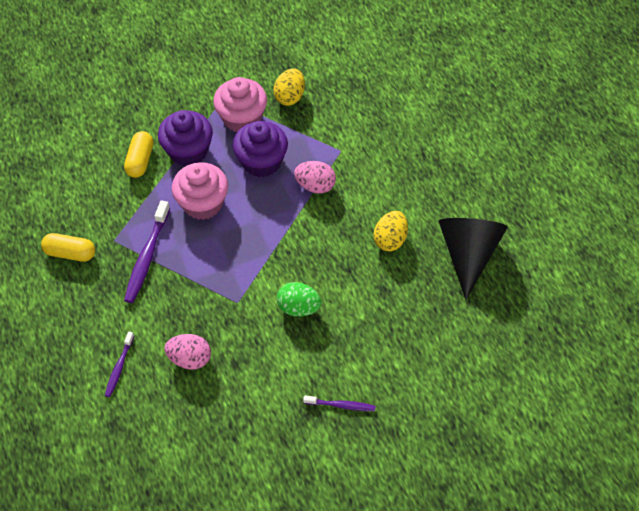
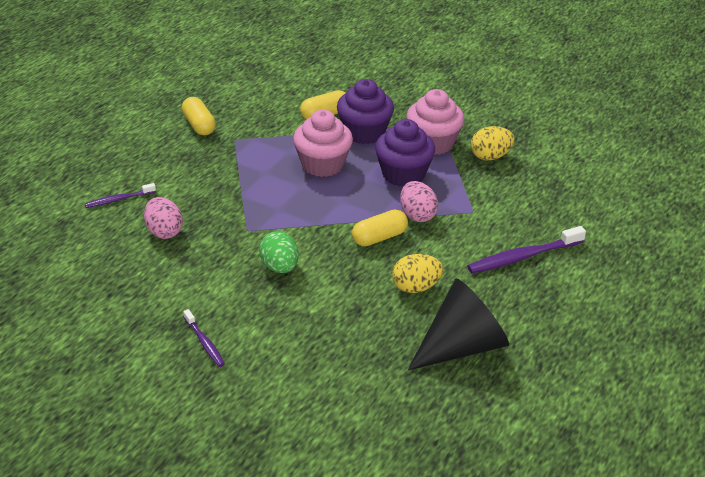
camera: 50 degrees right, 20 degrees down
(147, 257) = (237, 162): purple toothbrush -> purple toothbrush (523, 257)
(319, 225) = (379, 238): none -> yellow capsule

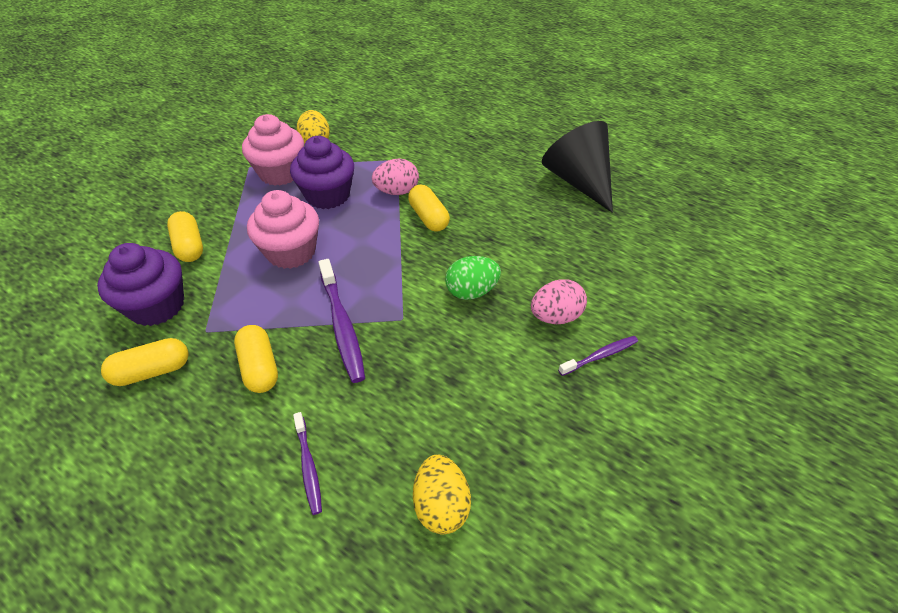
camera: 85 degrees left, 10 degrees up
(164, 232) = (394, 404): pink egg -> pink egg (555, 316)
(200, 168) = (260, 367): none -> yellow capsule
(364, 133) = (241, 217): purple cupcake -> purple cupcake (157, 306)
(416, 287) = (503, 200): yellow egg -> yellow egg (441, 505)
(523, 257) = (463, 140): purple toothbrush -> purple toothbrush (342, 326)

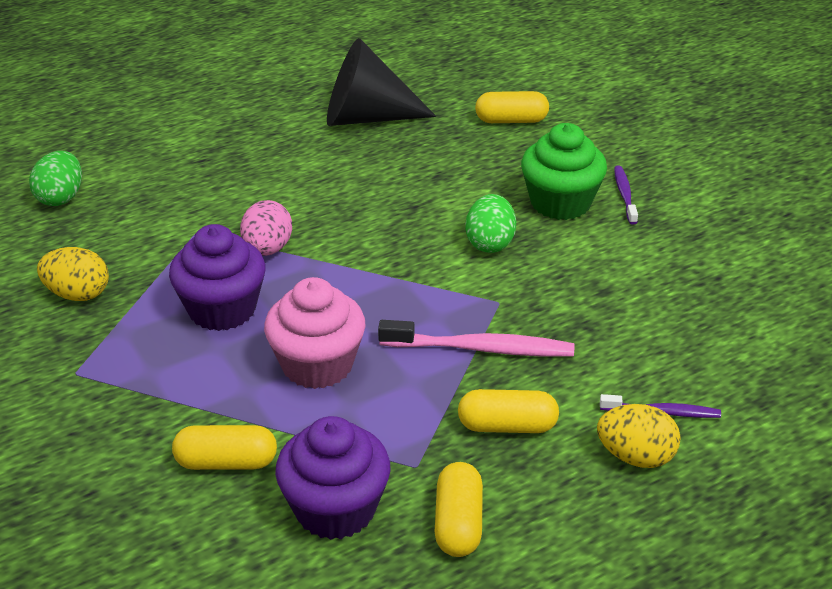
camera: 65 degrees left, 10 degrees down
(280, 173) = (125, 343): pink cupcake -> none
(342, 326) = (481, 348): purple toothbrush -> pink toothbrush
(398, 105) = (61, 198): none -> green egg
(428, 217) = (341, 238): yellow capsule -> yellow capsule (511, 120)
(441, 505) = (741, 336): yellow egg -> yellow egg (635, 457)
(555, 316) = (560, 203): pink egg -> green cupcake

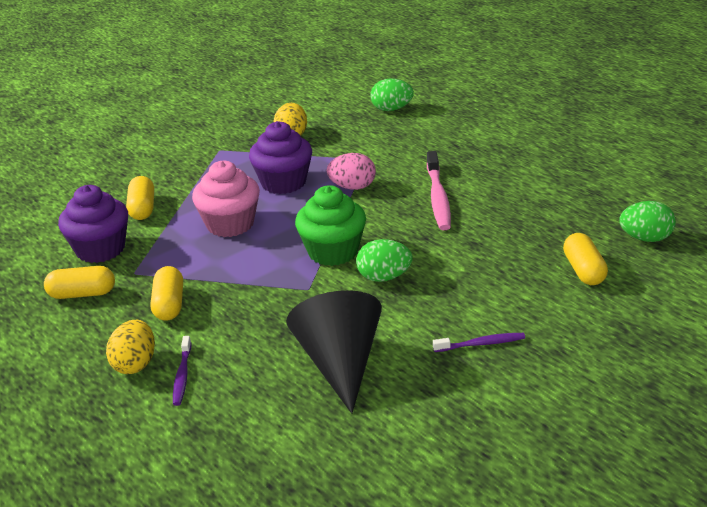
camera: 85 degrees right, 5 degrees down
(366, 117) = (550, 199): black cone -> black cone (340, 364)
(464, 79) = (645, 238): none -> green egg
(481, 348) = (252, 286): pink toothbrush -> pink toothbrush (438, 198)
(560, 203) = (455, 308): green cupcake -> green cupcake (333, 252)

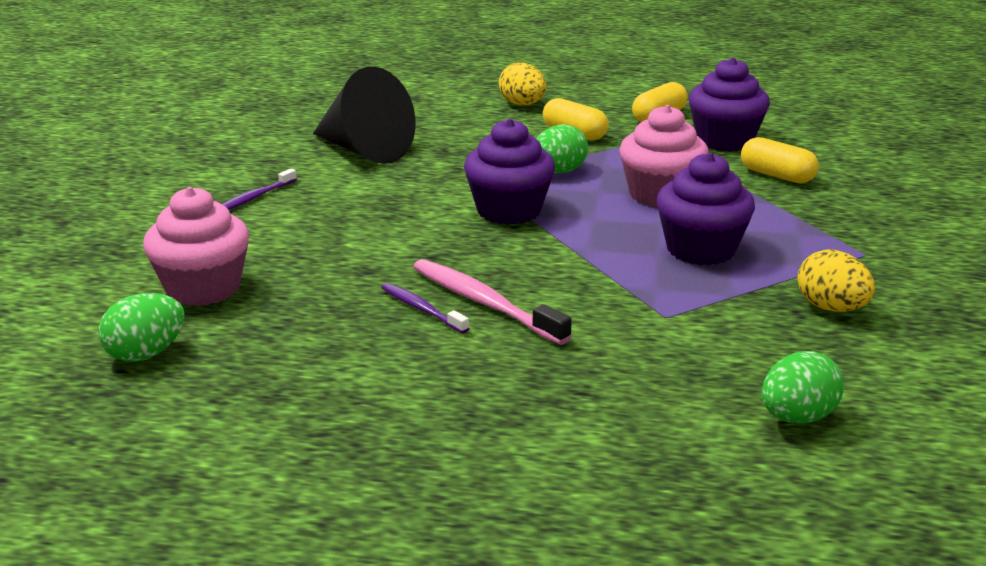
camera: 135 degrees right, 5 degrees down
(182, 376) = (475, 111): purple toothbrush -> purple toothbrush (422, 309)
(333, 252) = (509, 210): green cupcake -> purple cupcake
(353, 187) = (612, 275): pink egg -> none
(384, 277) = (420, 209): green egg -> green egg (558, 172)
(584, 271) = (203, 288): yellow capsule -> pink cupcake

